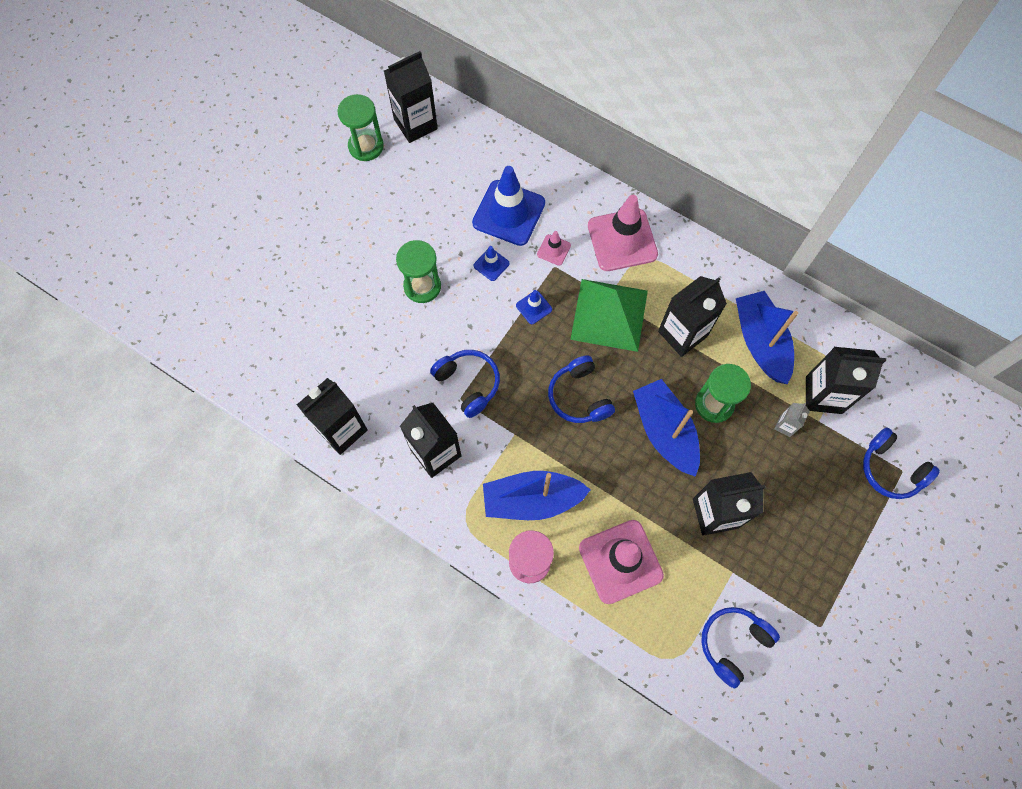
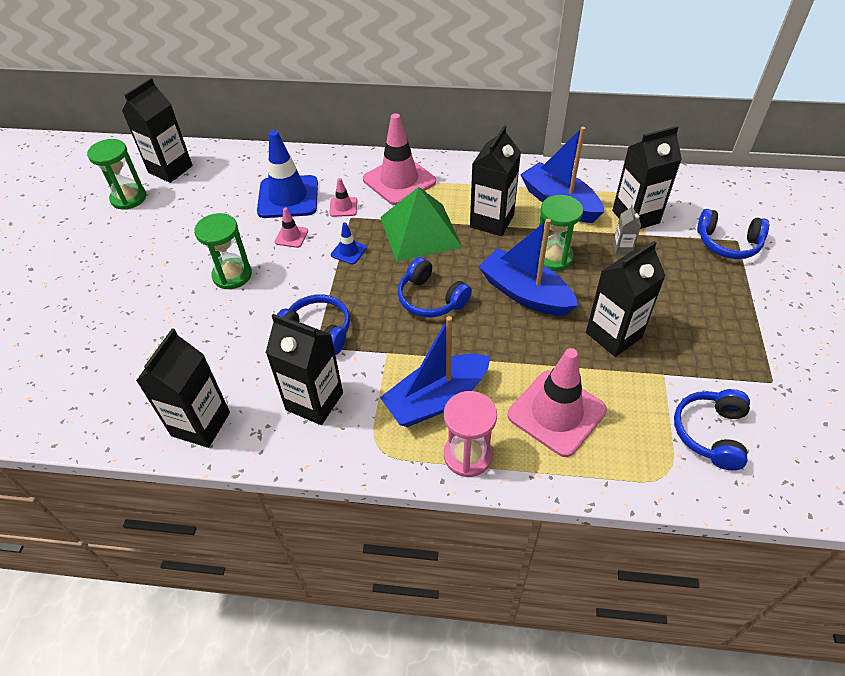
camera: 25 degrees left, 20 degrees down
(491, 264) = (291, 236): blue traffic cone -> pink traffic cone

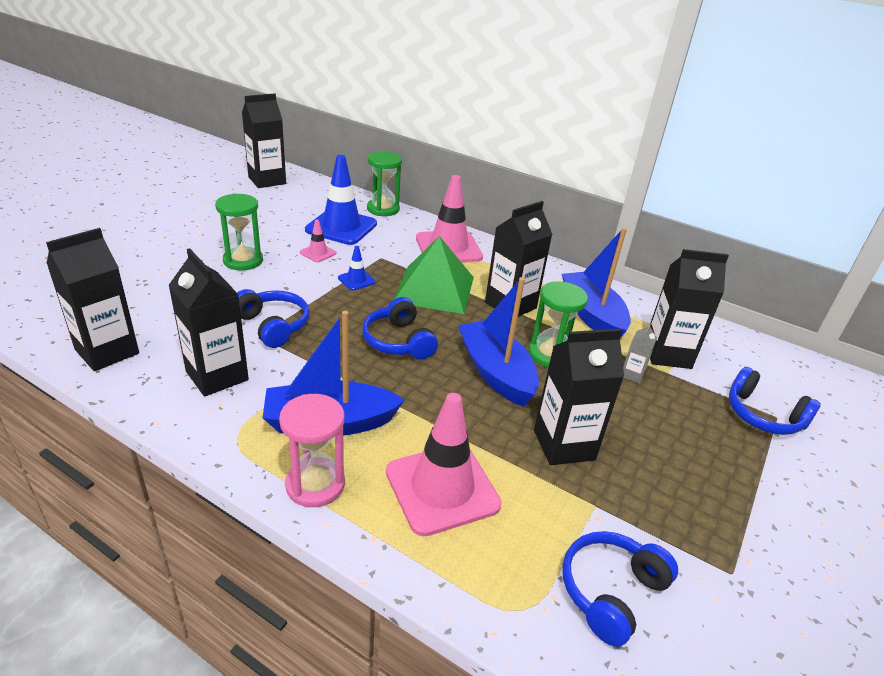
camera: 20 degrees right, 15 degrees down
(128, 198) = (217, 187): green hourglass -> green hourglass (383, 209)
(343, 207) = (381, 249): pink traffic cone -> none

